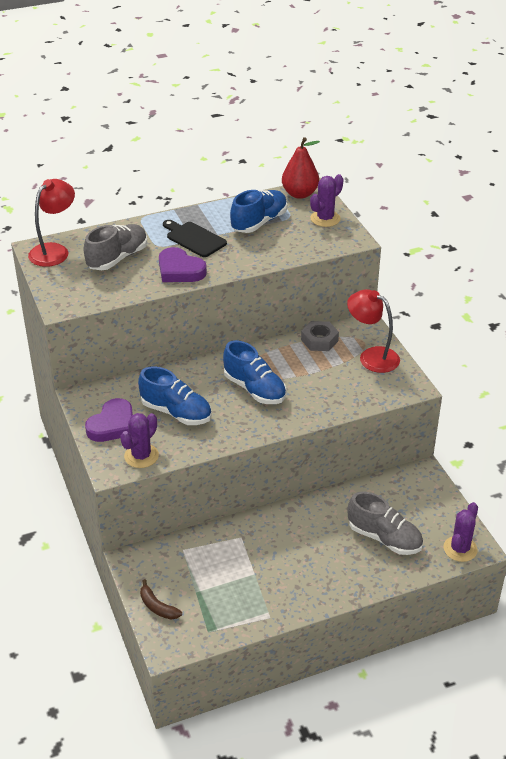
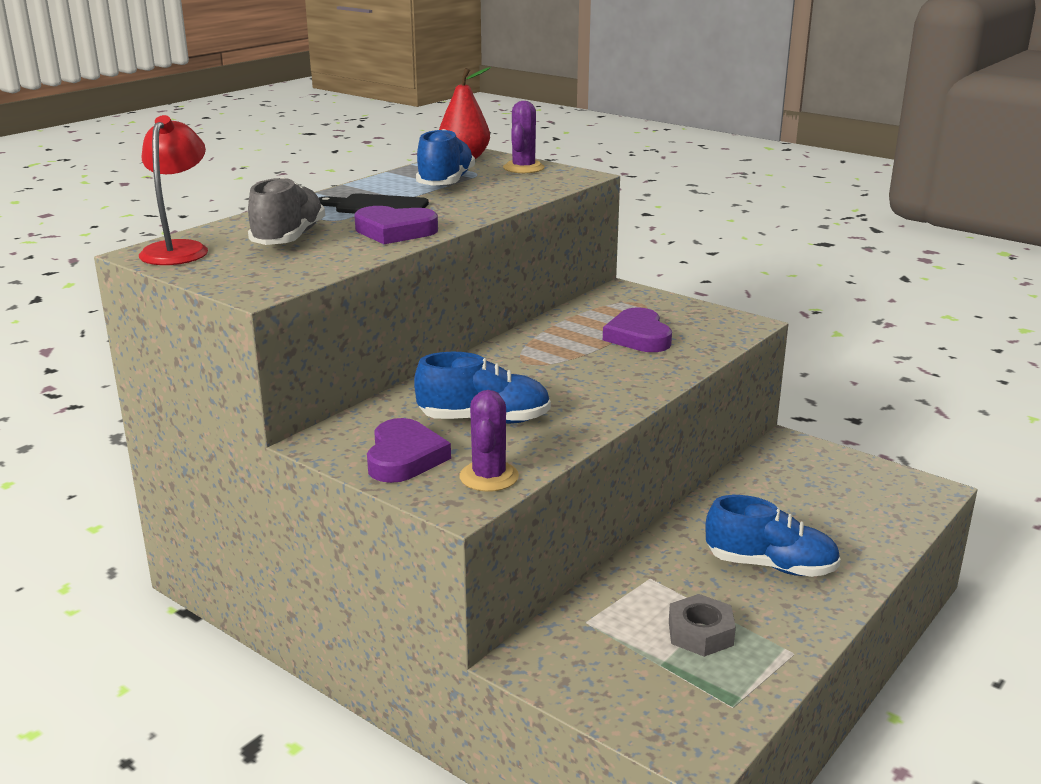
camera: 30 degrees left, 15 degrees down
(157, 607) = (626, 705): brown banana -> none
(254, 389) = (563, 371): blue shoe -> blue shoe (770, 566)
(319, 340) = (586, 313): grey nut -> grey nut (700, 633)
(329, 374) = (638, 337): none -> purple heart
(372, 356) = (666, 311): red lamp -> none
(384, 538) = (825, 516): grey shoe -> none
(460, 549) = (918, 497): purple cactus -> none

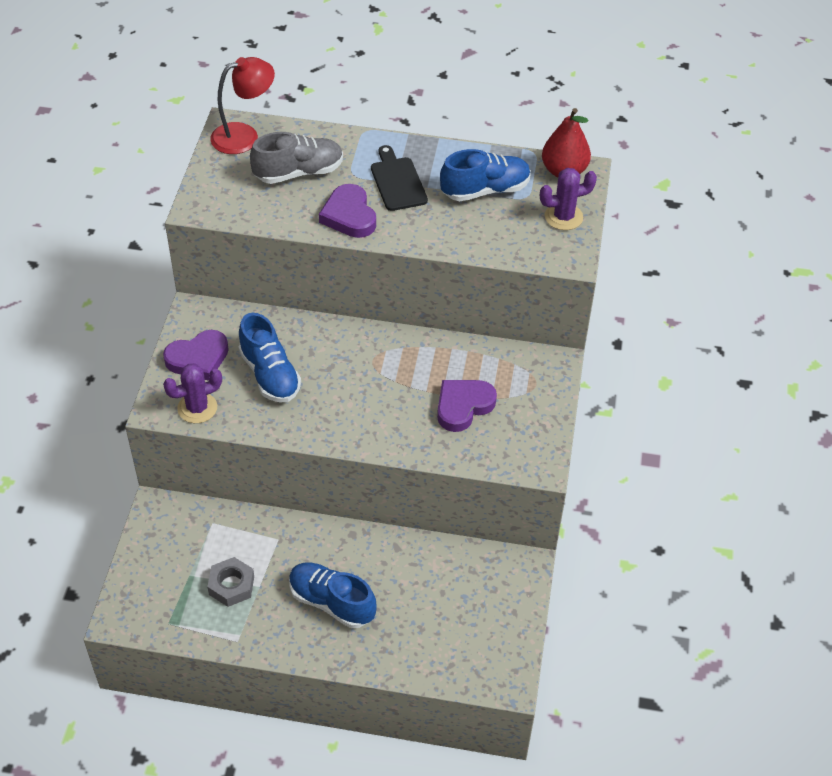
camera: 60 degrees right, 25 degrees up
(770, 566) = (331, 602): blue shoe -> blue shoe turned 135 degrees clockwise

